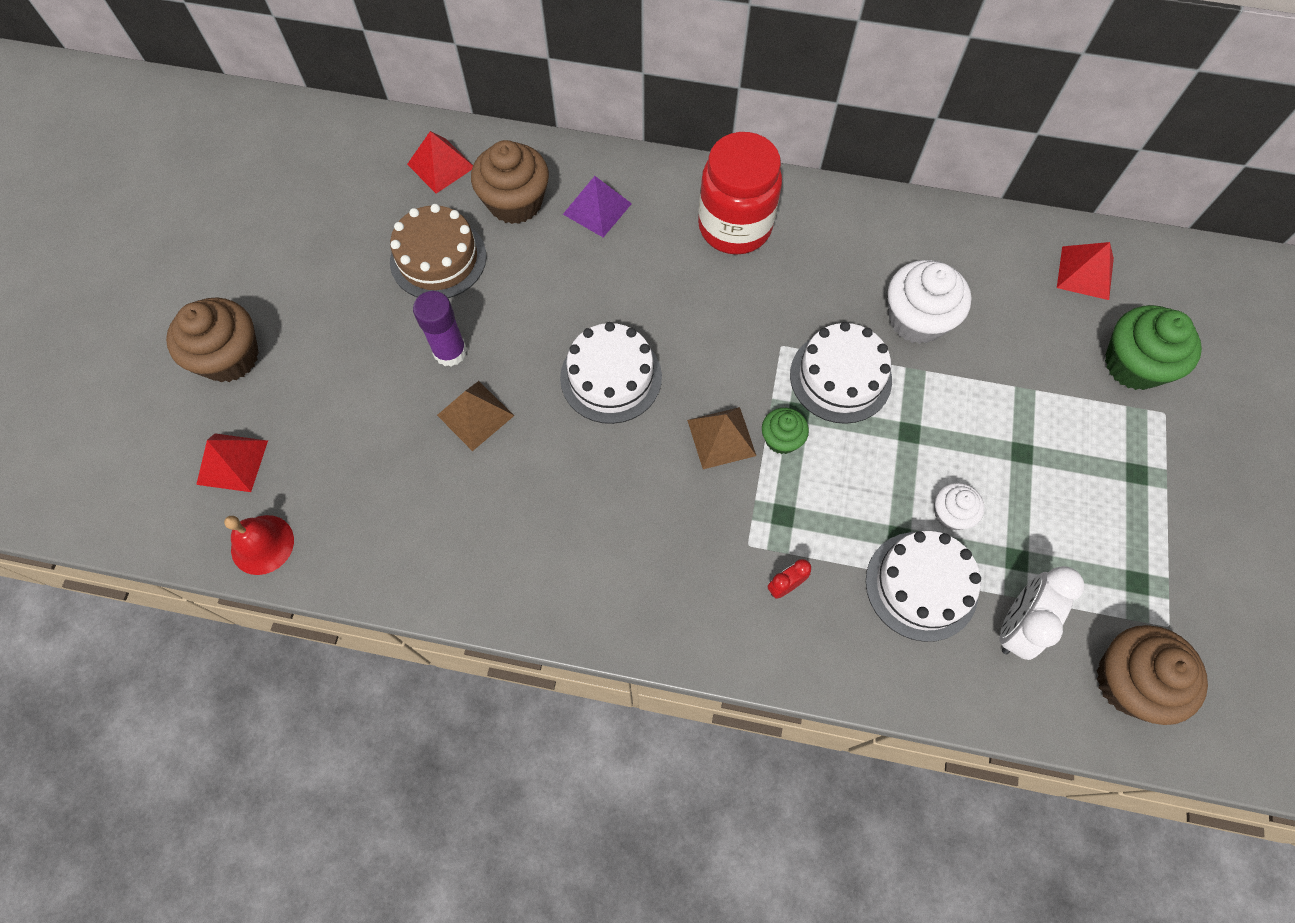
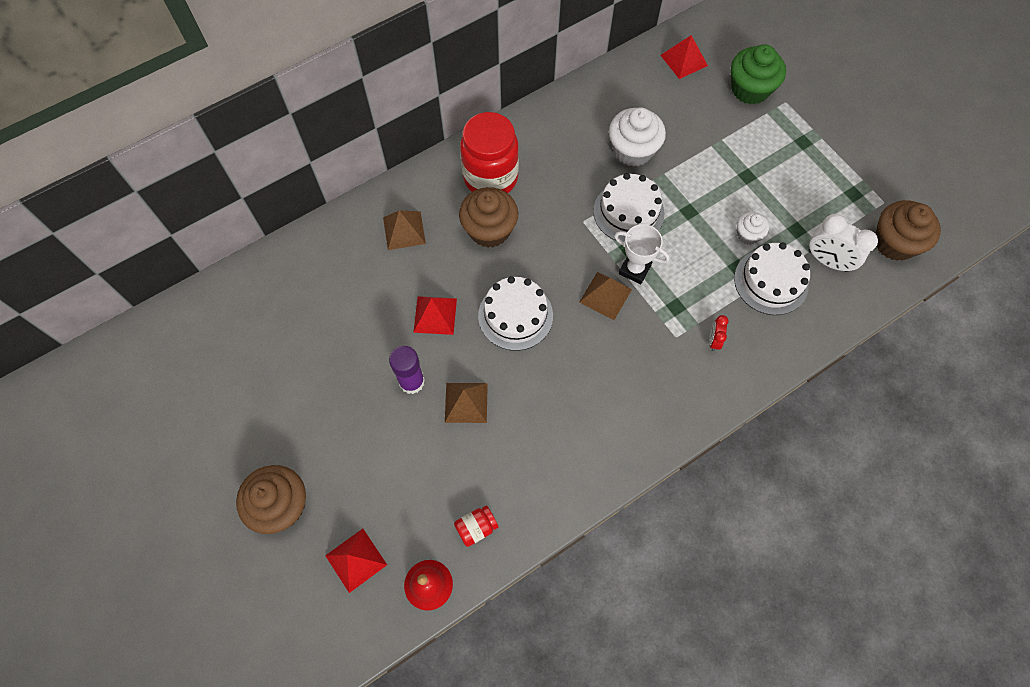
camera: 45 degrees left, 0 degrees up
(356, 536) = (476, 528): none -> red jar
(438, 259) = (343, 337): brown cake -> none
(440, 165) = (281, 282): red pyramid -> red pyramid (435, 315)
(515, 202) = (352, 266): brown cupcake -> brown cupcake (489, 230)
(597, 208) = (404, 230): purple pyramid -> brown pyramid
(781, 439) = (634, 269): green cupcake -> white trophy
(1017, 625) = (827, 261): white clock -> white clock turned 45 degrees counterclockwise

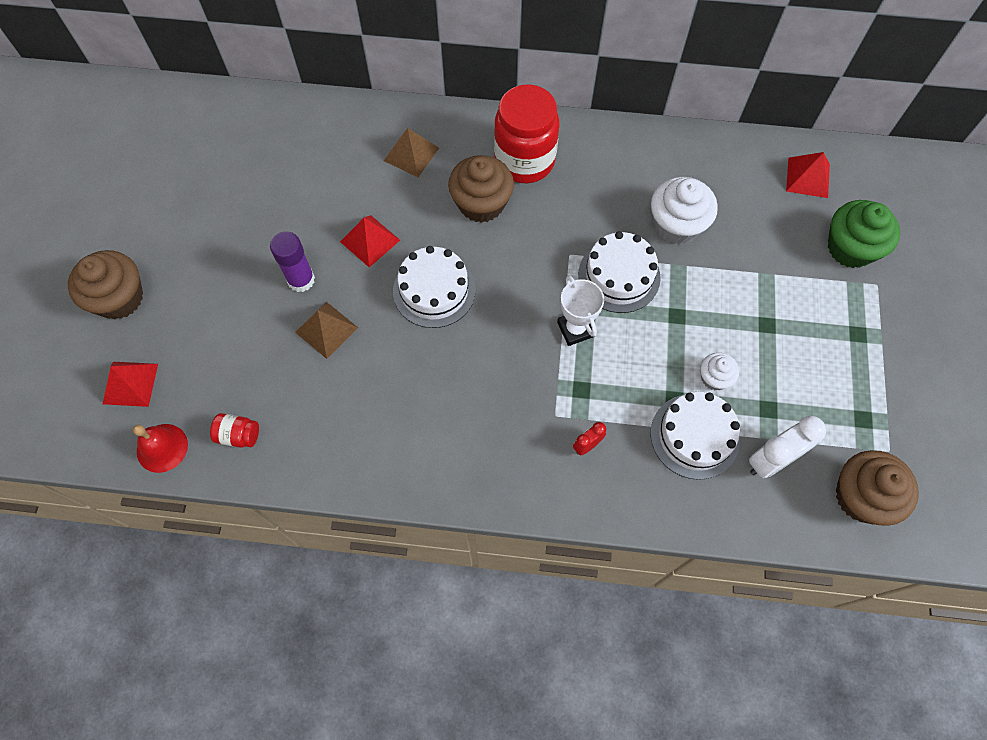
camera: 40 degrees right, 0 degrees up
(605, 295) = (527, 332): brown pyramid -> none
(827, 261) = (771, 460): white clock -> white clock turned 105 degrees counterclockwise

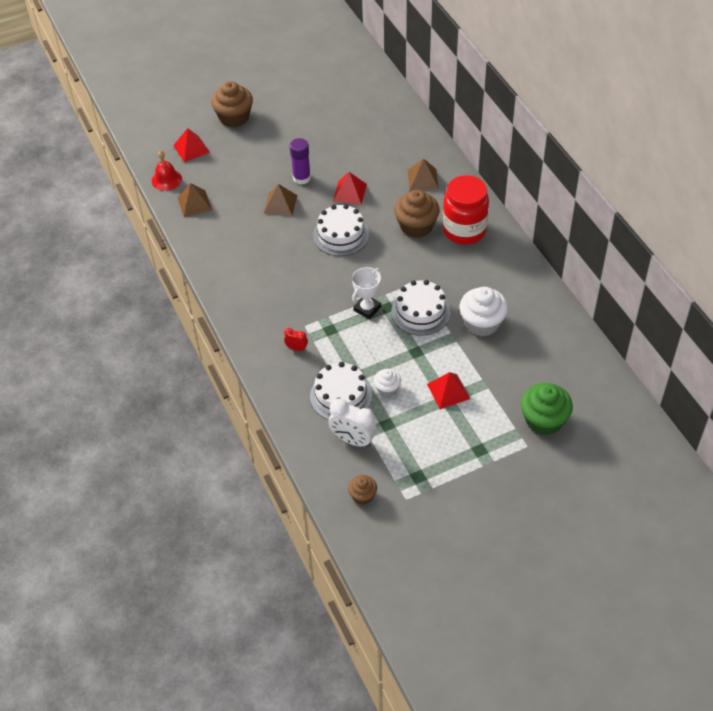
camera: 60 degrees right, 15 degrees down
(238, 435) = (194, 203): red jar -> brown pyramid
(808, 177) = (581, 375): red pyramid -> red pyramid (448, 391)
(861, 496) = (362, 495): brown cupcake -> brown cupcake, size x0.55

